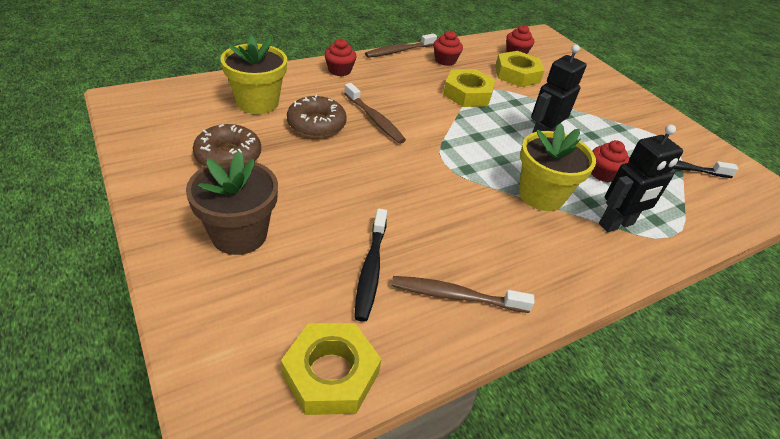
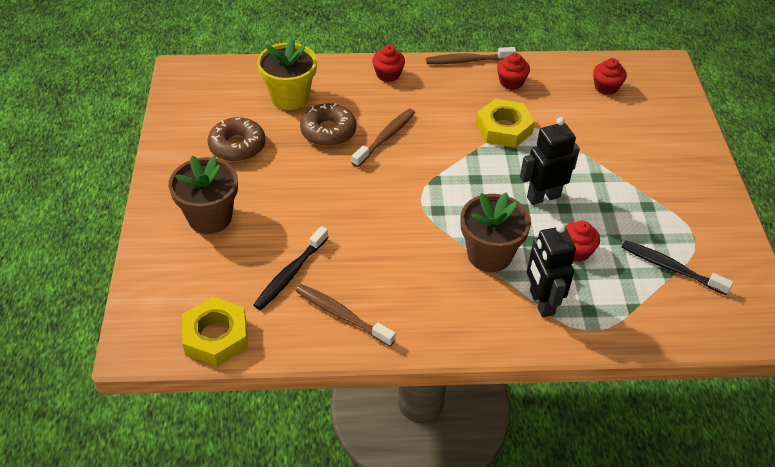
camera: 30 degrees right, 5 degrees up
(374, 119) = (385, 137): brown toothbrush -> brown toothbrush turned 135 degrees counterclockwise
(517, 74) = (582, 115): yellow nut -> none
(541, 195) = (489, 254): yellow flower pot -> brown flower pot
(616, 224) = (541, 302): black robot -> black robot turned 75 degrees clockwise

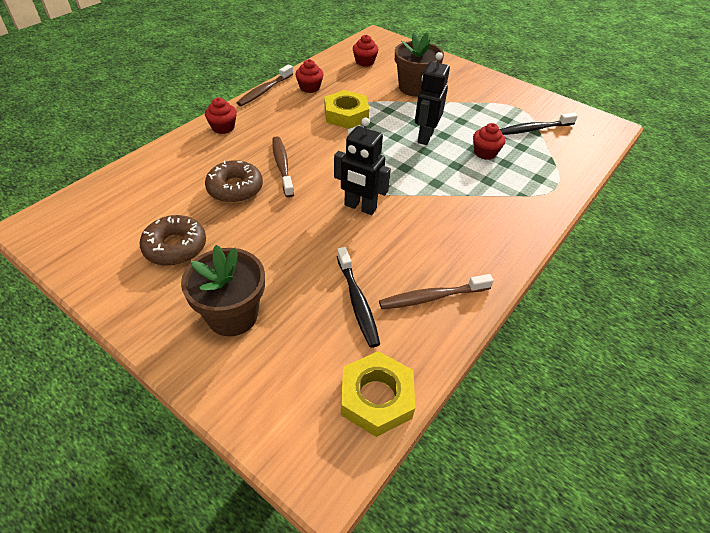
camera: 50 degrees left, 0 degrees up
(289, 97) = (168, 185): yellow flower pot -> none
(489, 254) = (450, 188): brown flower pot -> brown flower pot (414, 88)
(541, 302) = (514, 192): black robot -> black robot (360, 207)

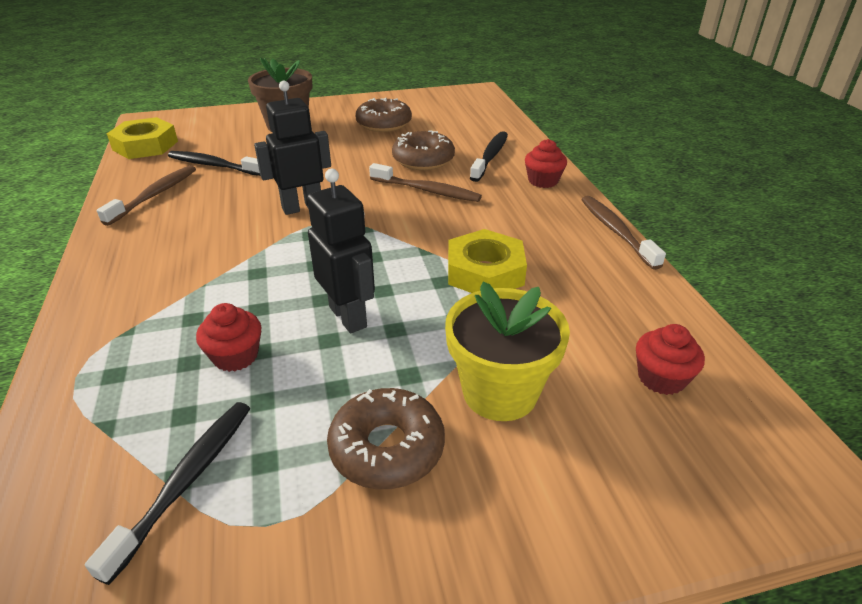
camera: 130 degrees right, 10 degrees down
(202, 160) = (490, 157): none -> black toothbrush
(309, 88) = (596, 271): red cupcake -> none
(414, 88) = (500, 392): brown flower pot -> yellow flower pot
(467, 99) = (387, 448): none -> brown donut

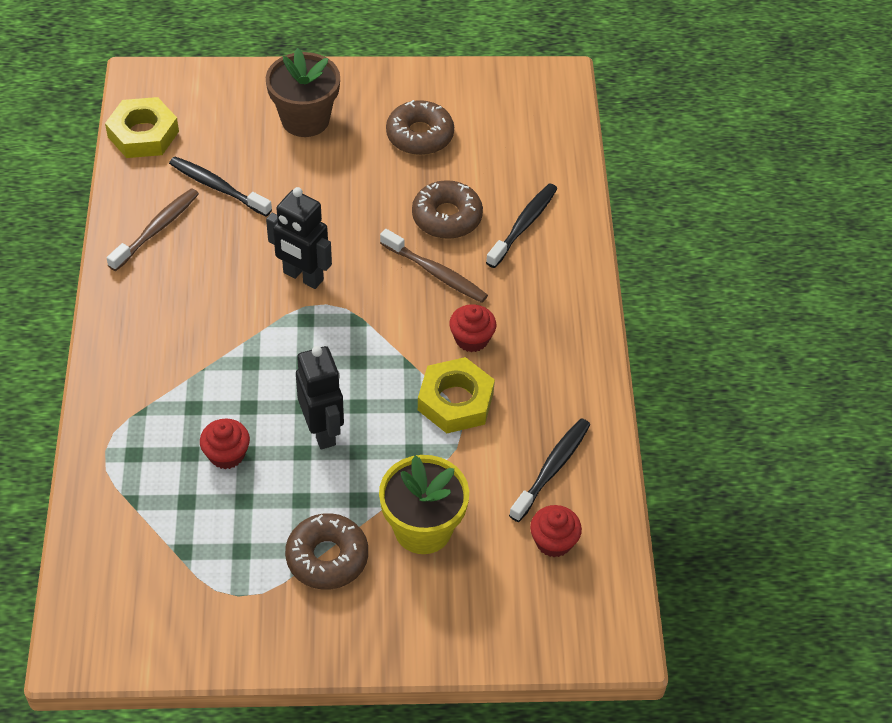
camera: 10 degrees right, 15 degrees up
(186, 481) = (188, 554): black toothbrush -> black toothbrush (552, 469)
(302, 207) = (303, 277): black robot -> black robot turned 135 degrees counterclockwise
(543, 181) = (565, 279): red cupcake -> red cupcake (471, 339)
(616, 231) = (603, 371): brown toothbrush -> none

